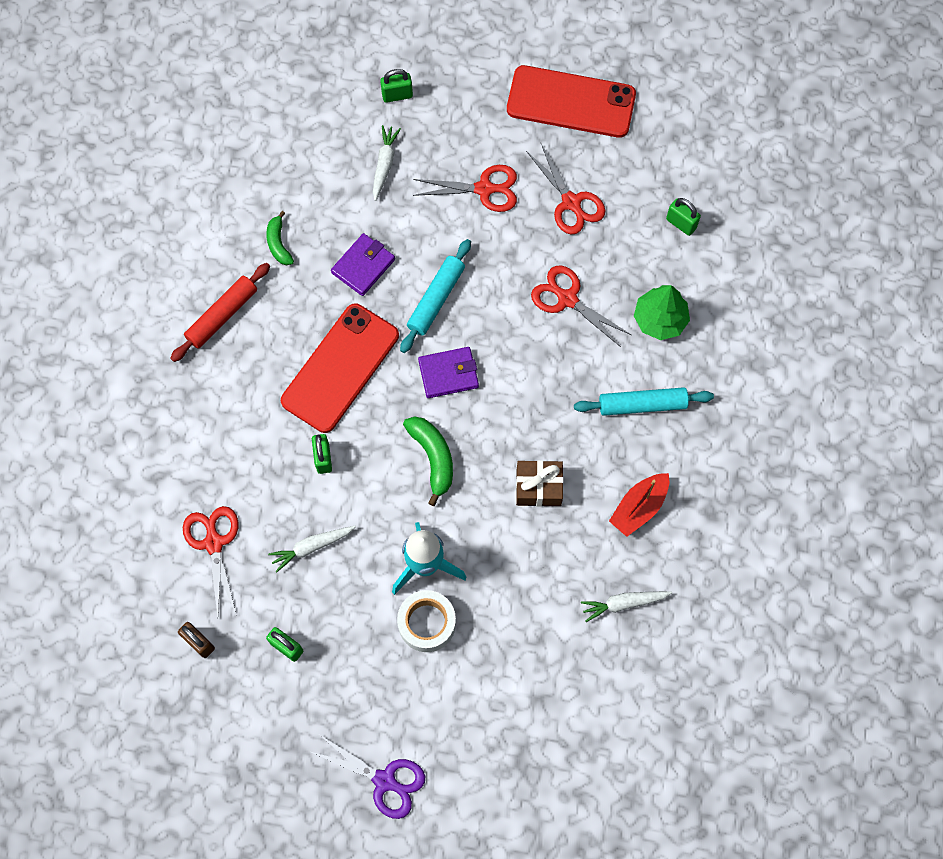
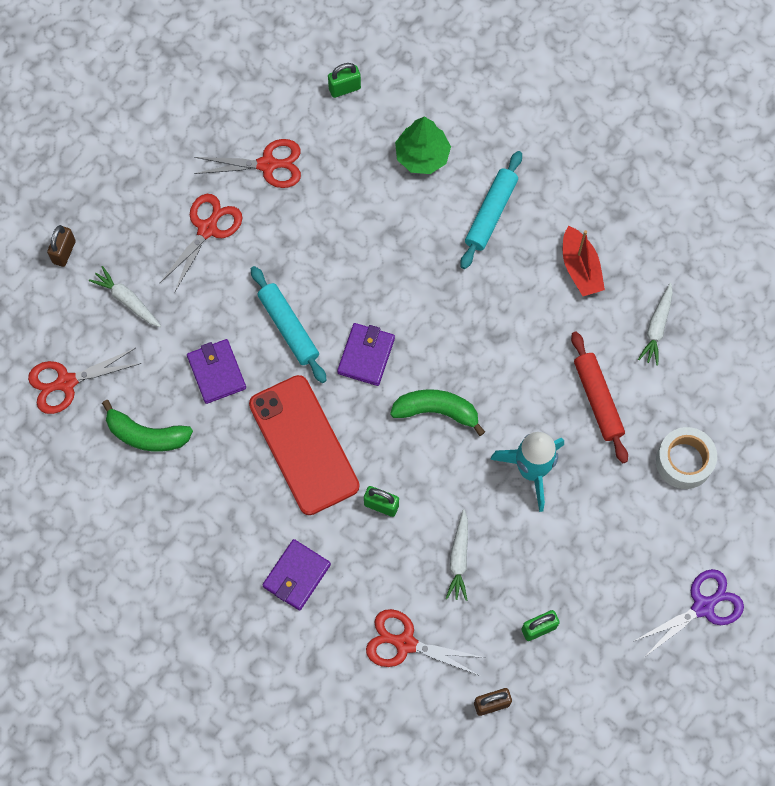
camera: 60 degrees left, 0 degrees up
(222, 315) = (187, 523): red rolling pin -> red rolling pin (598, 400)
(224, 424) = (296, 575): none -> purple wallet
(279, 243) = (146, 435): green banana -> green banana, size x1.52
(397, 95) = (64, 252): green padlock -> brown padlock
(427, 623) = (584, 497): white tape -> white tape (684, 461)
(538, 487) = (515, 338): brown gift -> none
(567, 298) = (356, 219): red scissors -> red scissors (66, 382)
(571, 102) = (170, 110): red phone -> none

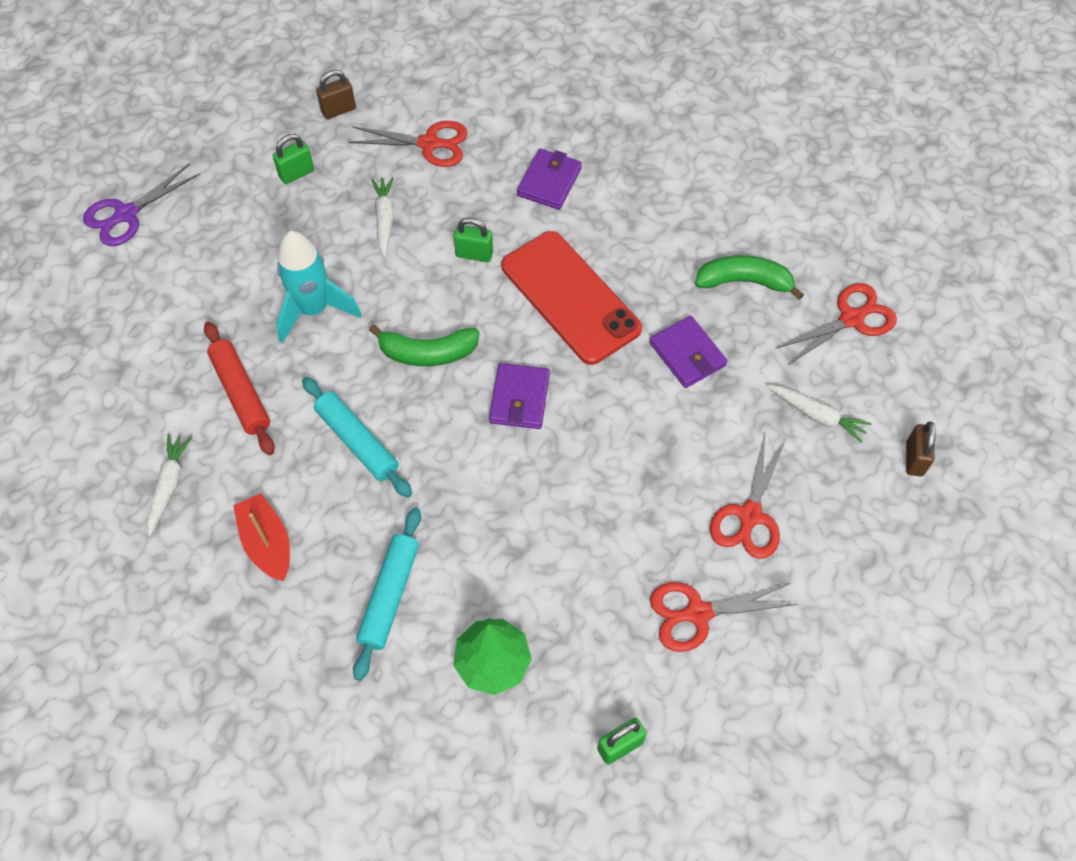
camera: 170 degrees right, 10 degrees down
(288, 327) = (618, 415): turquoise rolling pin -> turquoise rolling pin (357, 441)
(684, 461) = (141, 344): white tape -> none

